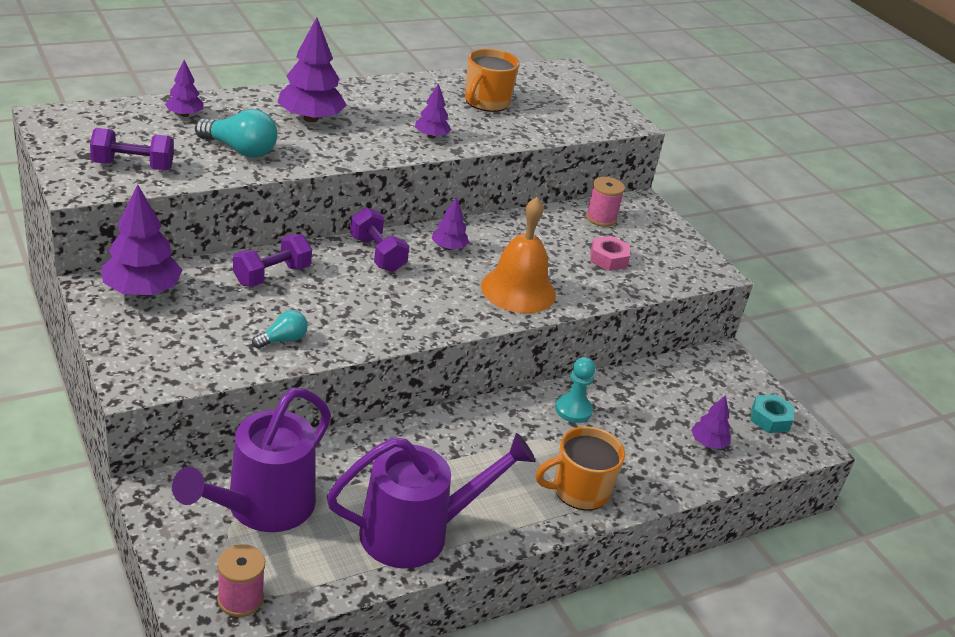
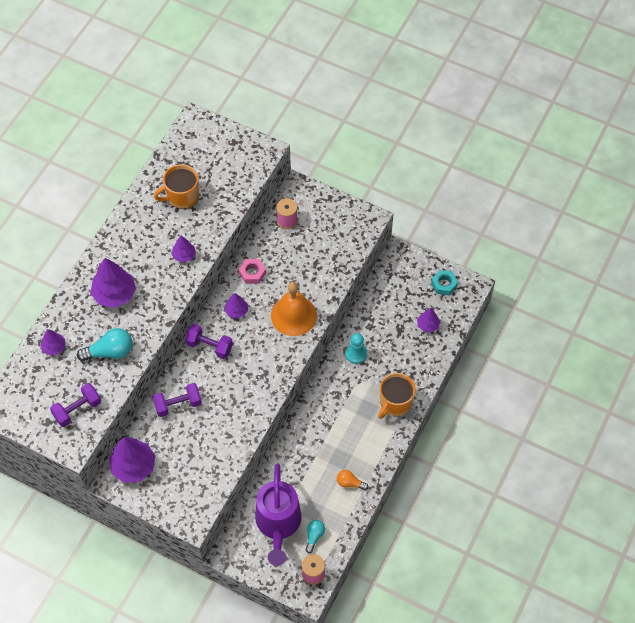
camera: 30 degrees left, 25 degrees up
(272, 275) = (178, 404): purple dumbbell -> purple dumbbell turned 60 degrees clockwise
(282, 340) = (224, 442): turquoise light bulb -> turquoise light bulb (314, 536)
(417, 532) = (350, 483): purple watering can -> orange light bulb
(486, 102) = (182, 196): orange mug -> orange mug turned 75 degrees clockwise
(608, 259) = (315, 253): pink nut -> pink nut (252, 273)

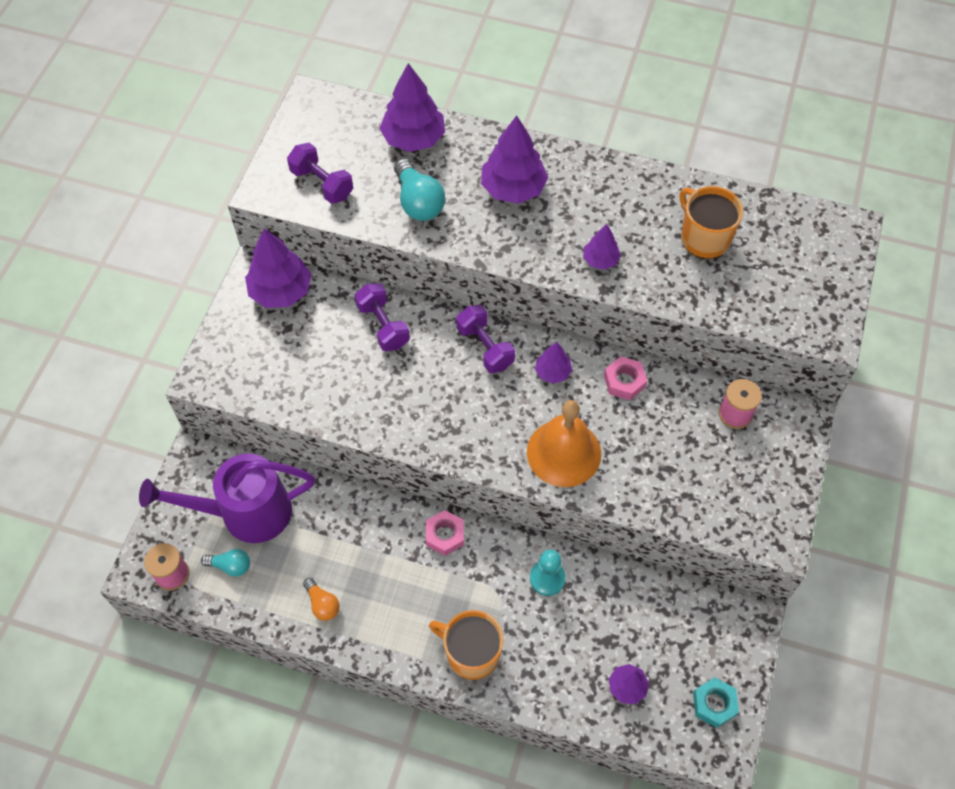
camera: 80 degrees right, 0 degrees up
(54, 347) = (413, 138): purple tree -> purple tree, size x1.84
(209, 346) = (485, 347): purple dumbbell -> purple dumbbell turned 45 degrees counterclockwise
(317, 406) = (445, 535): none -> pink nut
(350, 483) = (322, 604): orange light bulb -> orange light bulb turned 135 degrees clockwise

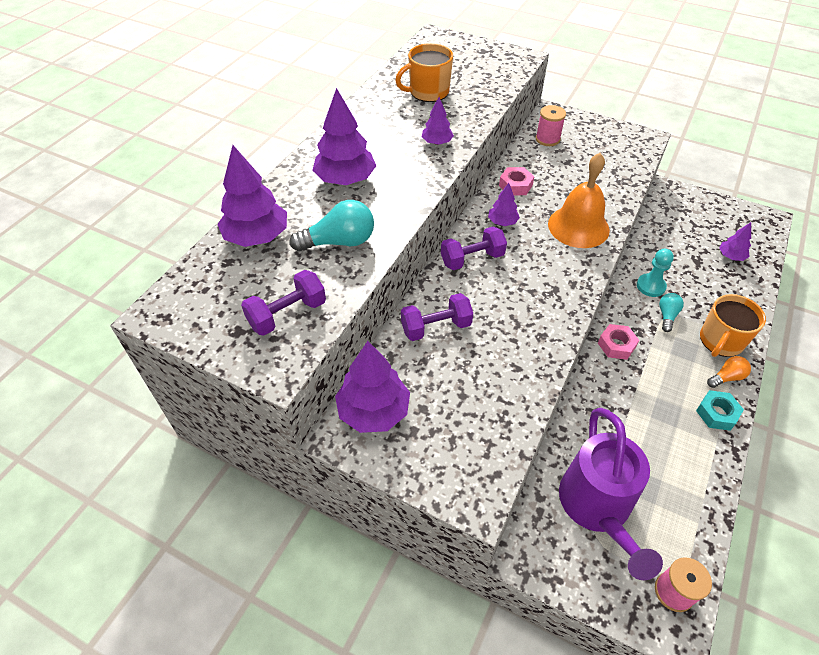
camera: 80 degrees left, 10 degrees down
(230, 566) = (659, 527): turquoise light bulb -> turquoise light bulb (667, 316)
(322, 604) = (691, 445): orange light bulb -> orange light bulb (726, 377)
(714, 704) = (734, 217): turquoise nut -> turquoise nut (716, 413)

